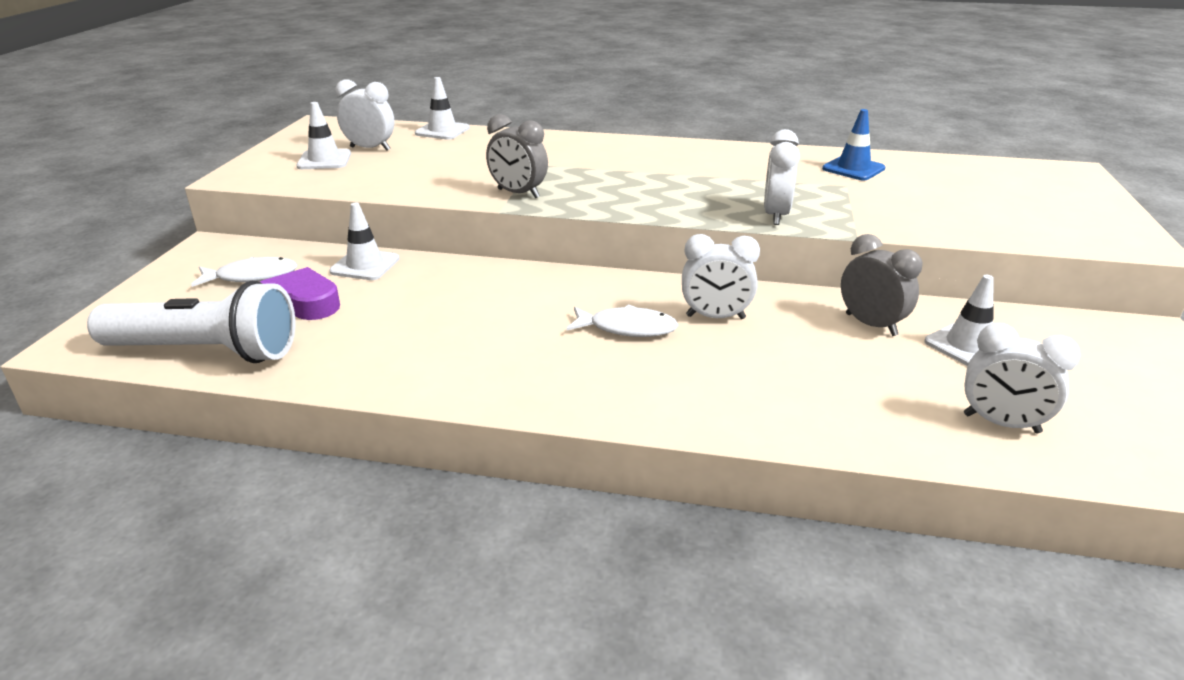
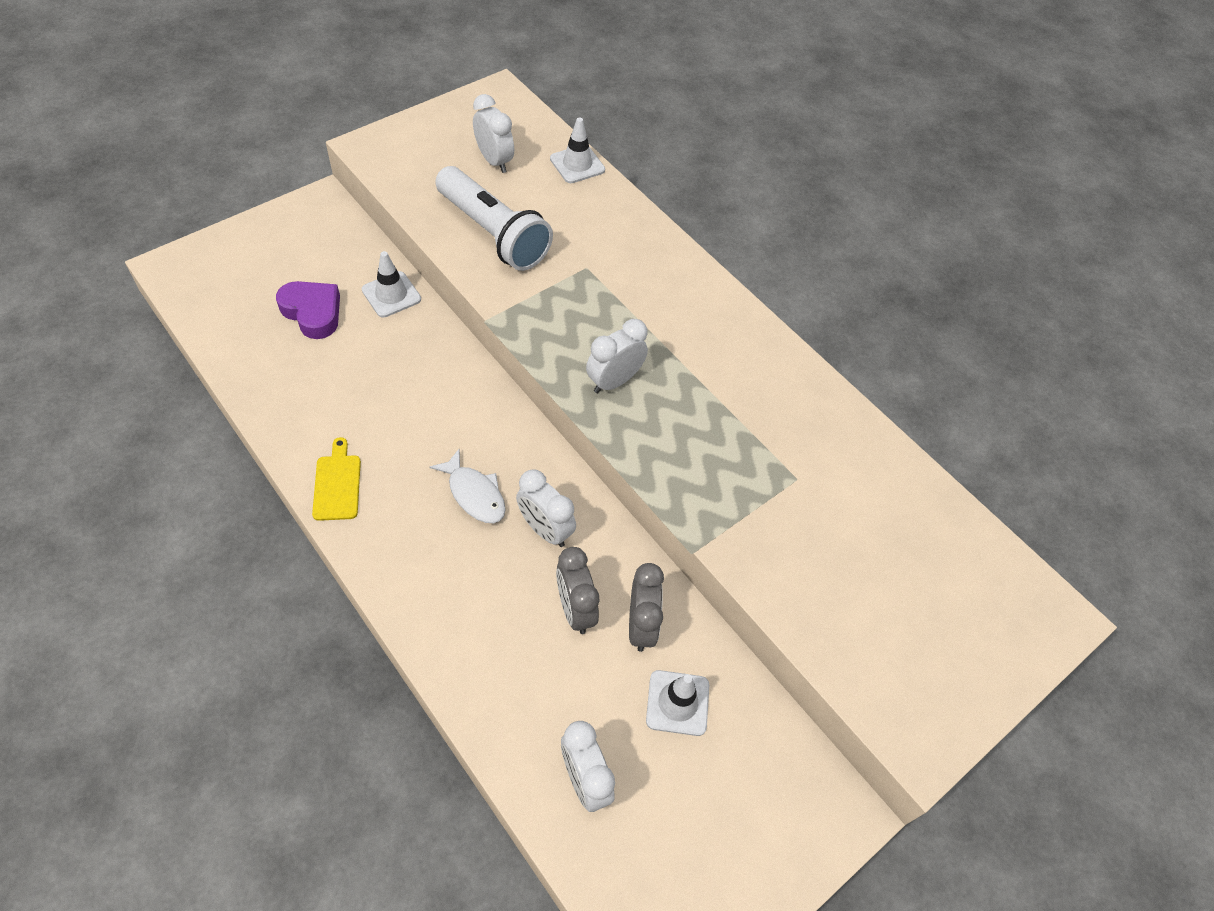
camera: 35 degrees right, 25 degrees up
(205, 352) = (224, 326): white flashlight -> white flashlight (493, 233)
(252, 276) = (315, 259): white fish -> none
(324, 160) = (446, 159): white traffic cone -> none
(494, 385) = (337, 484): none -> yellow cutting board
(518, 193) = (525, 304): grey clock -> grey clock (575, 609)
(775, 215) = (675, 475): white clock -> white clock (614, 381)
(853, 169) = (843, 460): blue traffic cone -> none

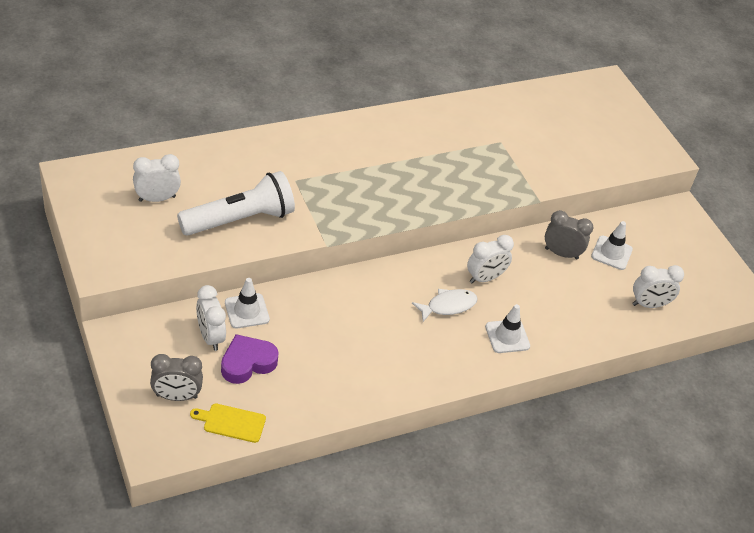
camera: 75 degrees left, 10 degrees down
(337, 484) = (419, 377): yellow cutting board -> yellow cutting board (231, 422)
(575, 609) = (544, 279): grey clock -> grey clock (176, 396)
(577, 164) = (183, 154): white traffic cone -> white traffic cone (507, 336)
(614, 381) = (403, 196): white clock -> white clock (210, 337)

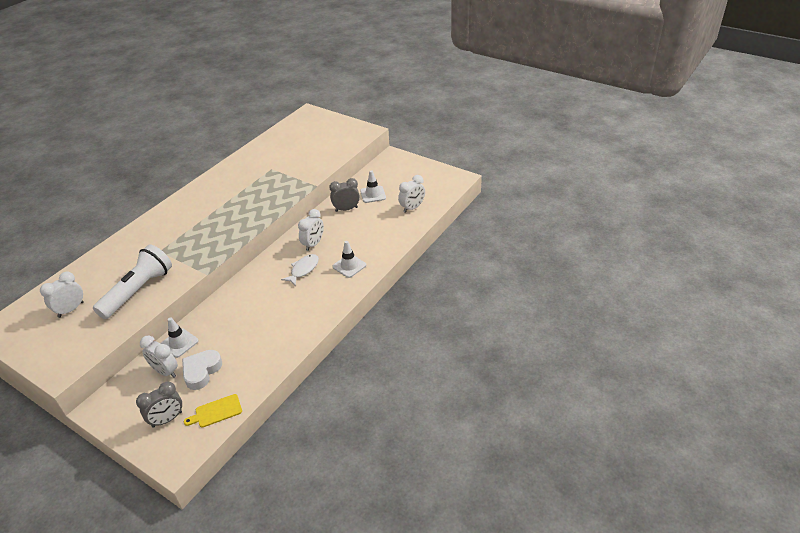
camera: 25 degrees left, 5 degrees down
(247, 363) = (201, 371): purple heart -> white heart

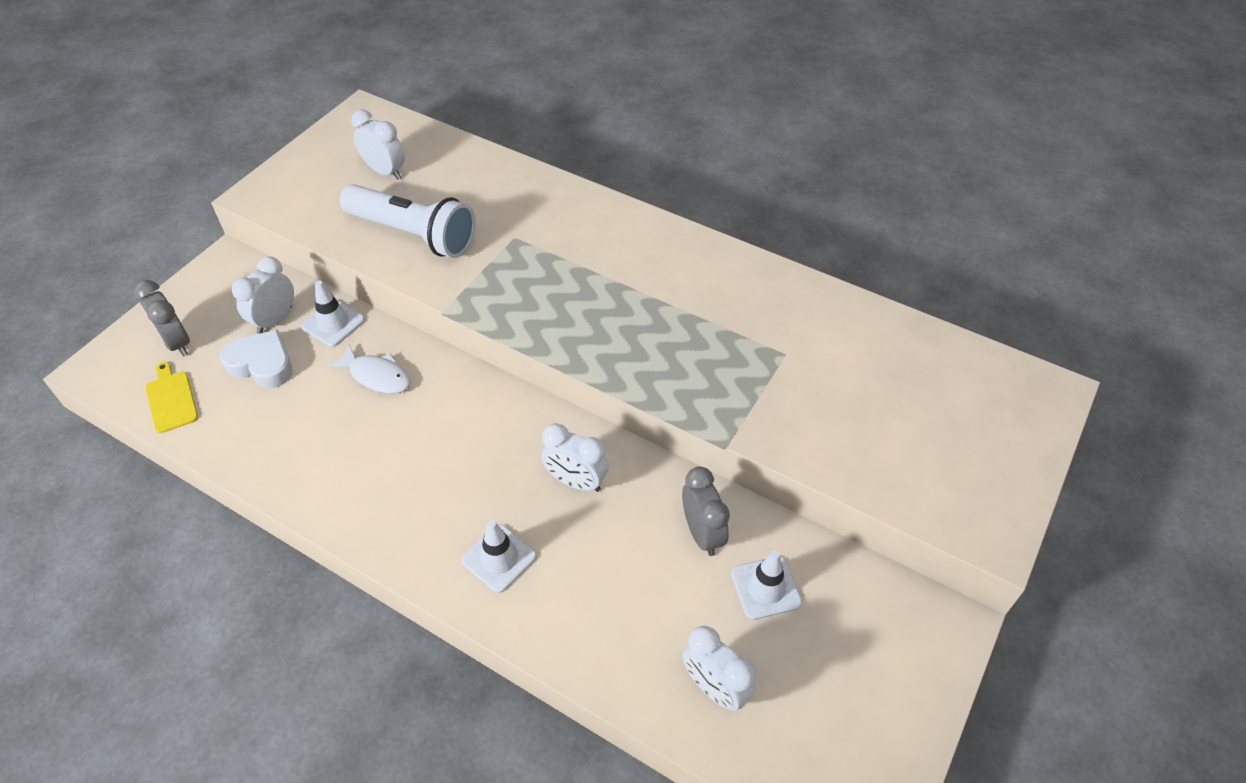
camera: 85 degrees right, 10 degrees up
(303, 270) = (495, 474): white fish -> white fish (377, 376)

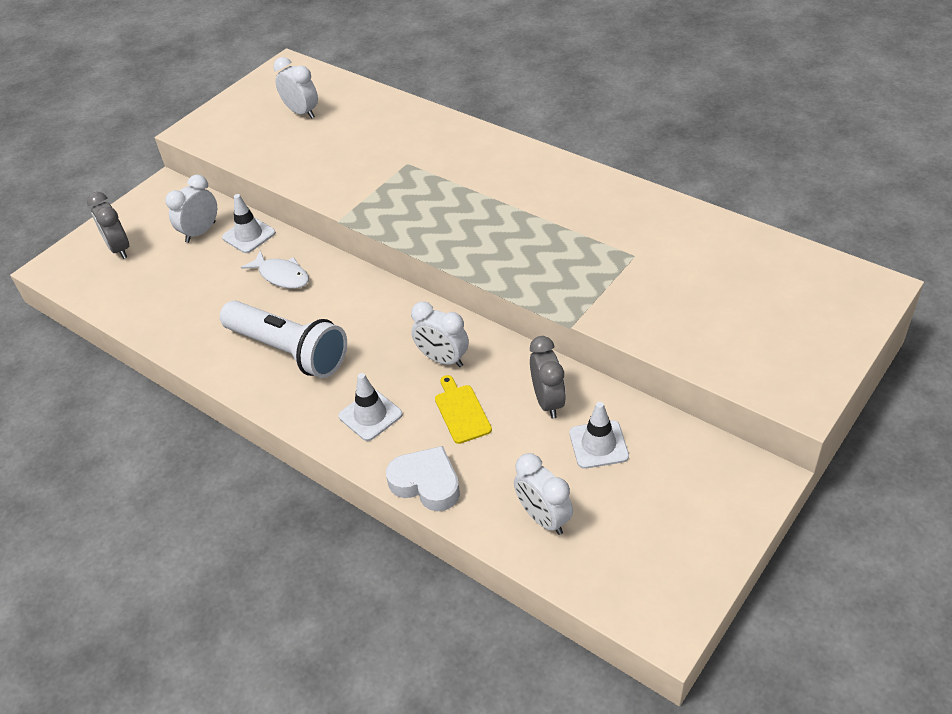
camera: 10 degrees right, 5 degrees down
(171, 399) = (111, 291): yellow cutting board -> yellow cutting board (461, 411)
(262, 364) = (187, 266): white heart -> white heart (426, 483)
(413, 234) = (320, 161): white flashlight -> white flashlight (288, 351)

